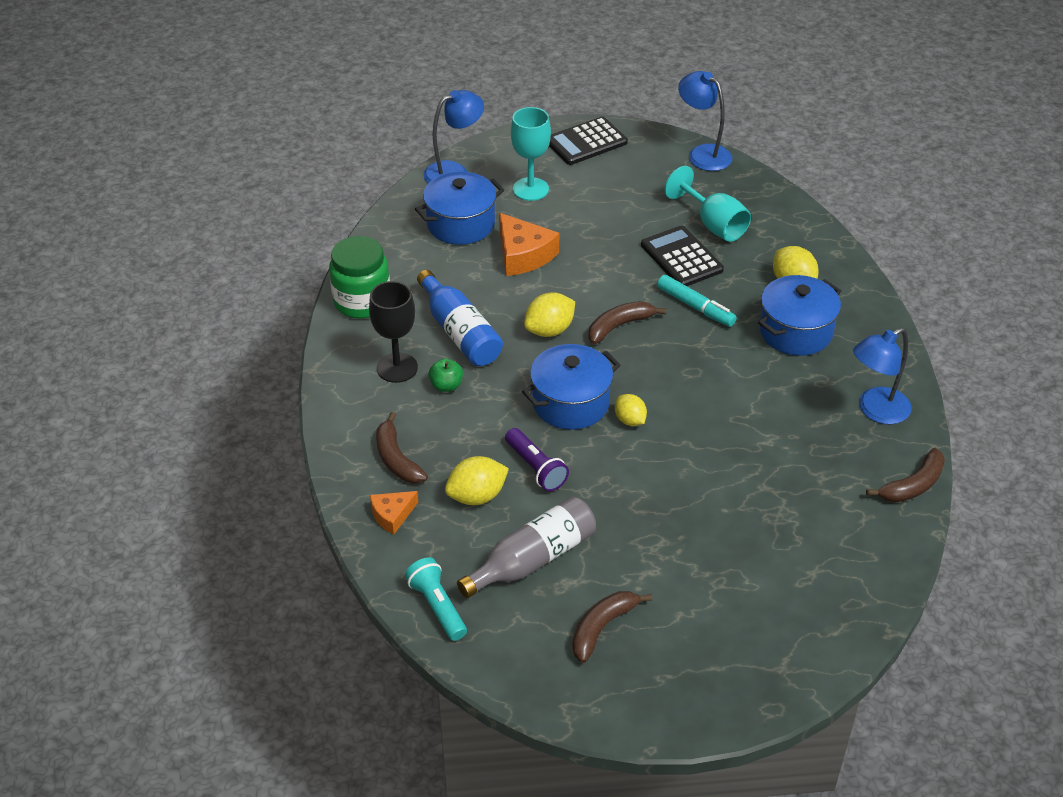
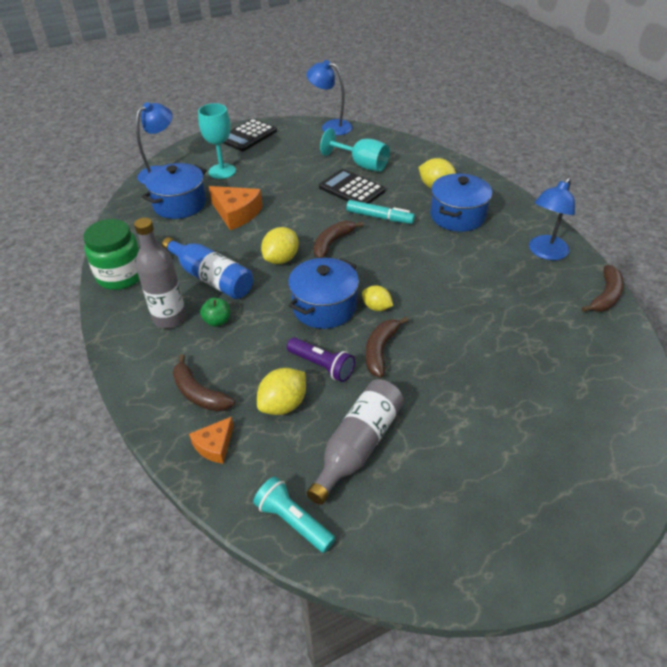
camera: 20 degrees left, 0 degrees up
(397, 368) = (170, 318): black goblet -> grey bottle
(602, 627) = (450, 489): brown banana -> brown banana (380, 350)

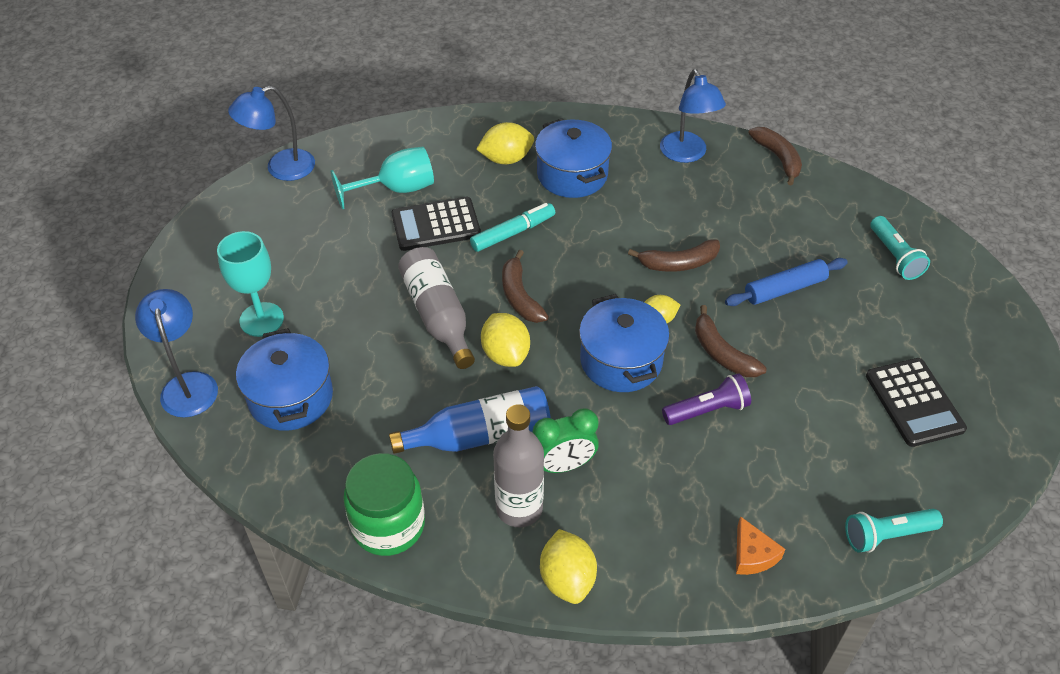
camera: 55 degrees left, 5 degrees up
(199, 393) = (667, 535): brown banana -> brown banana (678, 263)
(217, 321) = (563, 465): green apple -> green clock
(236, 213) = (373, 350): orange cheese -> none
(248, 136) = (205, 253): black calculator -> black calculator (914, 402)
(283, 404) = (738, 469): yellow lemon -> yellow lemon (567, 579)
(357, 446) = (831, 439): grey bottle -> grey bottle (438, 316)
(478, 356) = (785, 289): none -> blue rolling pin
(592, 406) = (895, 256): none -> turquoise flashlight

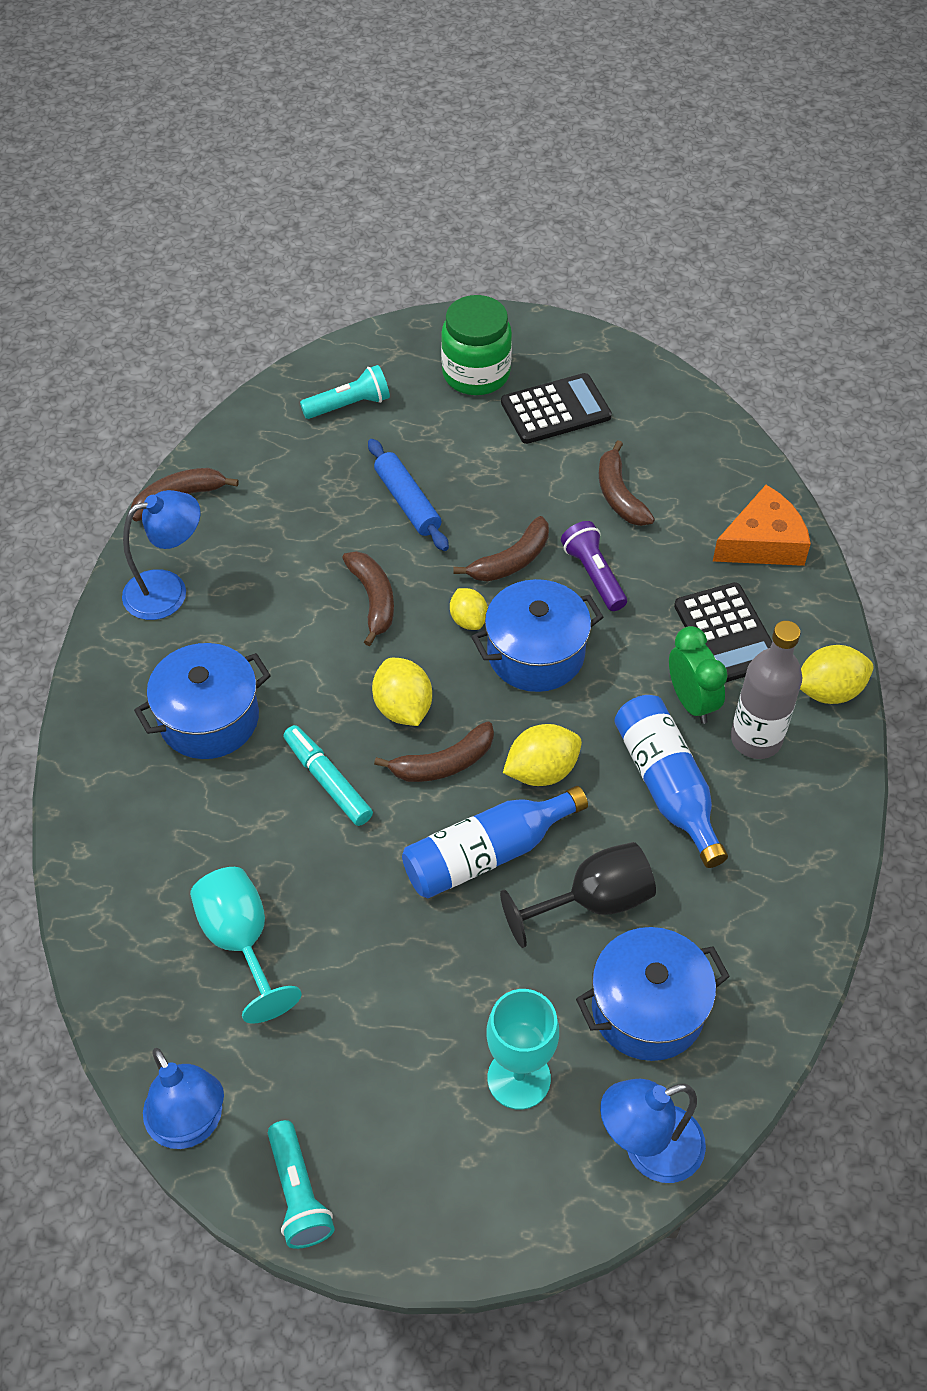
camera: 95 degrees left, 5 degrees up
(385, 374) = (593, 901): none -> black goblet
(388, 525) = (807, 864): green jar -> green jar (476, 374)
(436, 225) = (315, 877): black calculator -> black calculator (726, 634)
(438, 316) = (487, 853): grey bottle -> blue bottle
(506, 159) = (173, 802): yellow lemon -> yellow lemon (403, 708)
(752, 554) = (762, 542): orange cheese -> orange cheese, size x1.70
(807, 441) = (619, 495): none -> brown banana
(887, 535) = (717, 444): turquoise flashlight -> turquoise flashlight (299, 1193)

